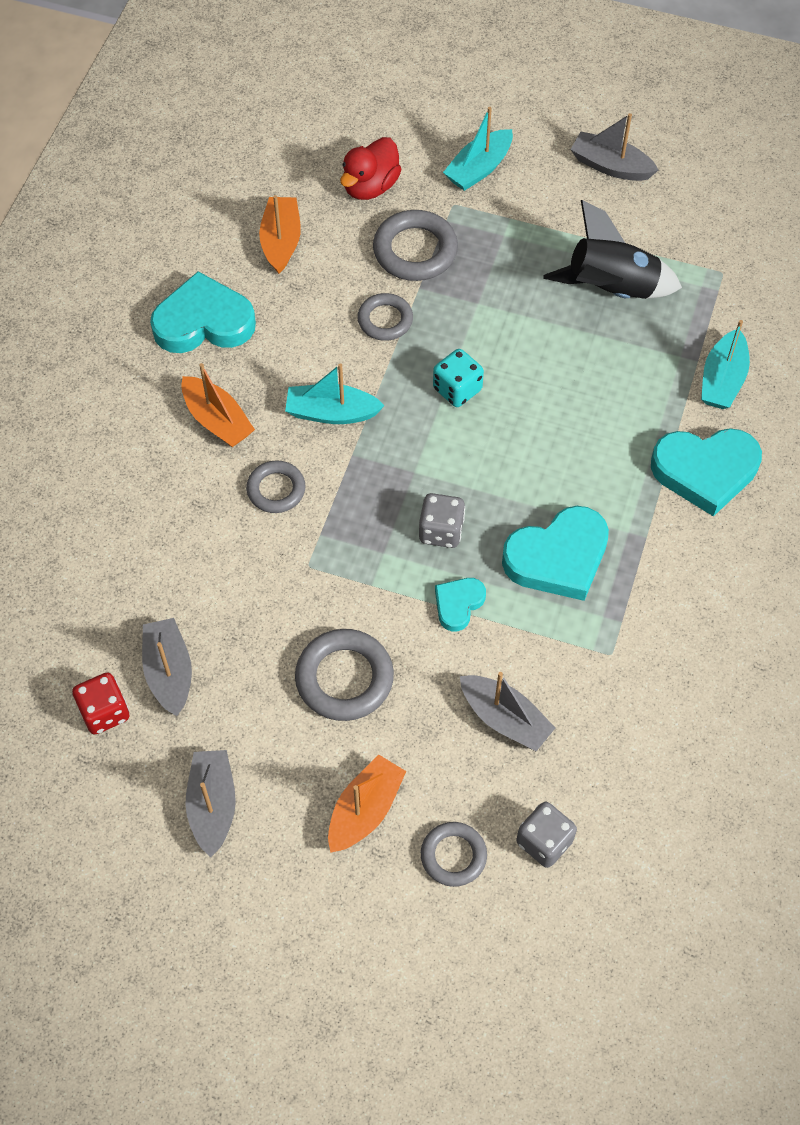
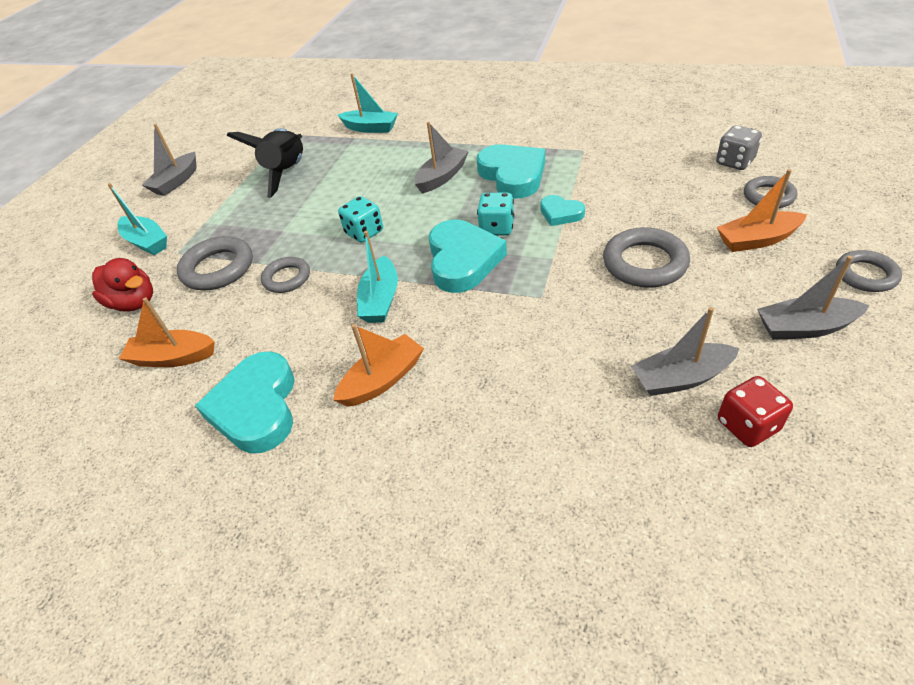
camera: 85 degrees left, 15 degrees down
(276, 489) = (463, 326): grey ring -> grey ring (865, 275)
(365, 810) = (756, 240): orange boat -> orange boat turned 45 degrees counterclockwise
(441, 531) = (497, 228): grey dice -> turquoise dice
(505, 719) = (649, 185): grey boat -> grey boat (442, 177)
(705, 471) = (440, 129): turquoise heart -> turquoise heart (463, 260)

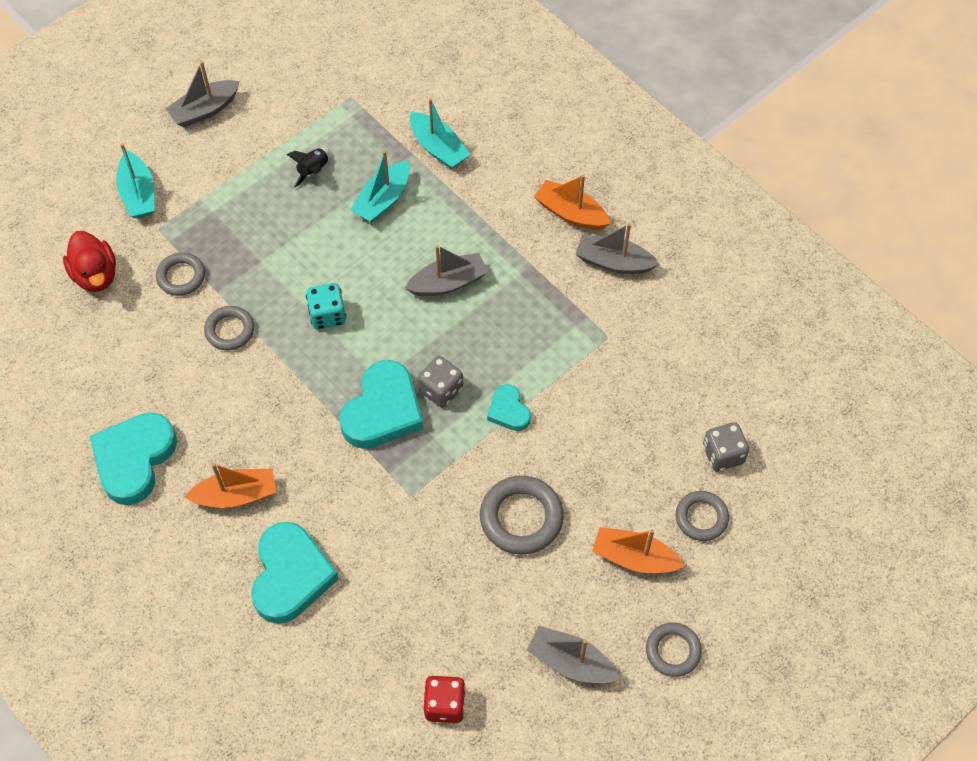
camera: 25 degrees right, 15 degrees up
(173, 357) = (99, 364): orange boat -> orange boat (571, 213)
(218, 268) = (181, 276): grey ring -> grey ring, size x0.64
(287, 173) = (313, 171): black rocket -> black rocket, size x0.47
(380, 300) = (287, 410): turquoise boat -> turquoise boat (383, 200)
(497, 228) = (441, 390): turquoise dice -> grey dice
(512, 175) = (512, 327): turquoise heart -> turquoise heart (291, 576)
(680, 378) = (439, 640): grey boat -> grey boat (613, 262)

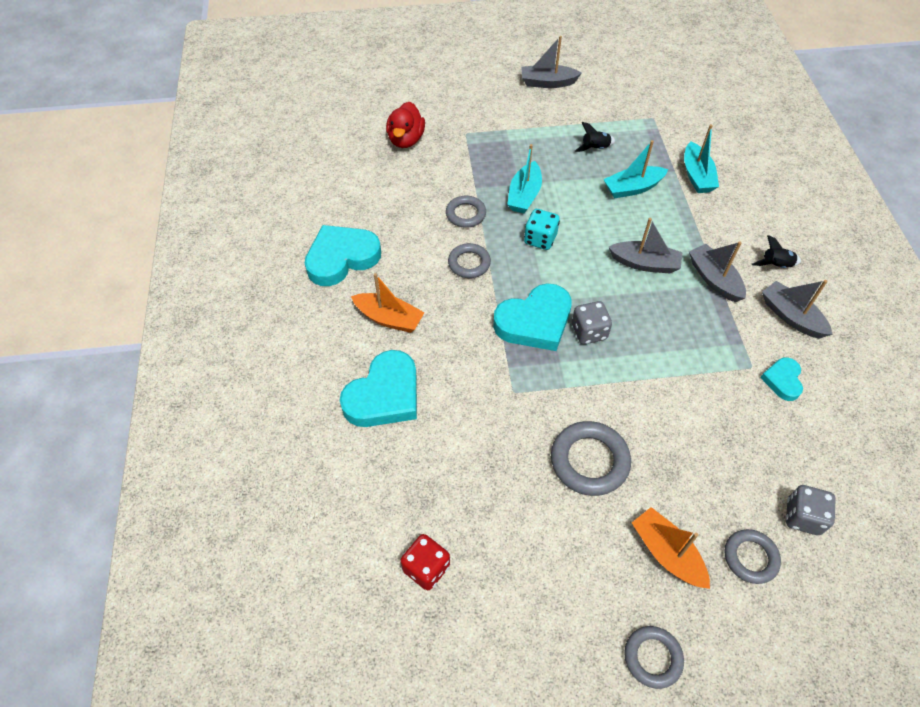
camera: 35 degrees right, 5 degrees down
(138, 194) = (469, 108): turquoise boat -> turquoise boat (524, 195)
(181, 276) = (459, 167): grey ring -> grey ring (469, 263)
(508, 411) = (632, 376): turquoise heart -> turquoise heart (782, 380)
(570, 662) = (553, 604): grey boat -> grey boat (714, 279)
(571, 213) = (775, 265): orange boat -> black rocket

